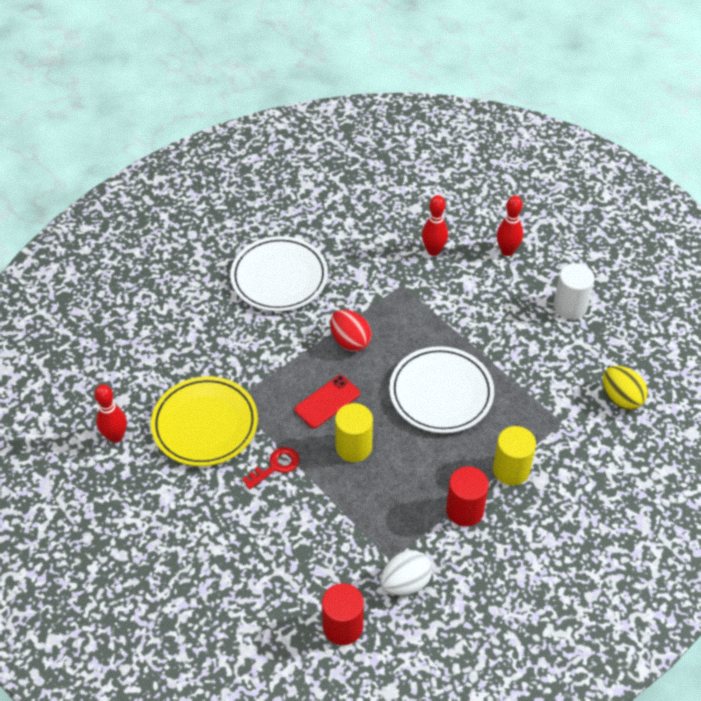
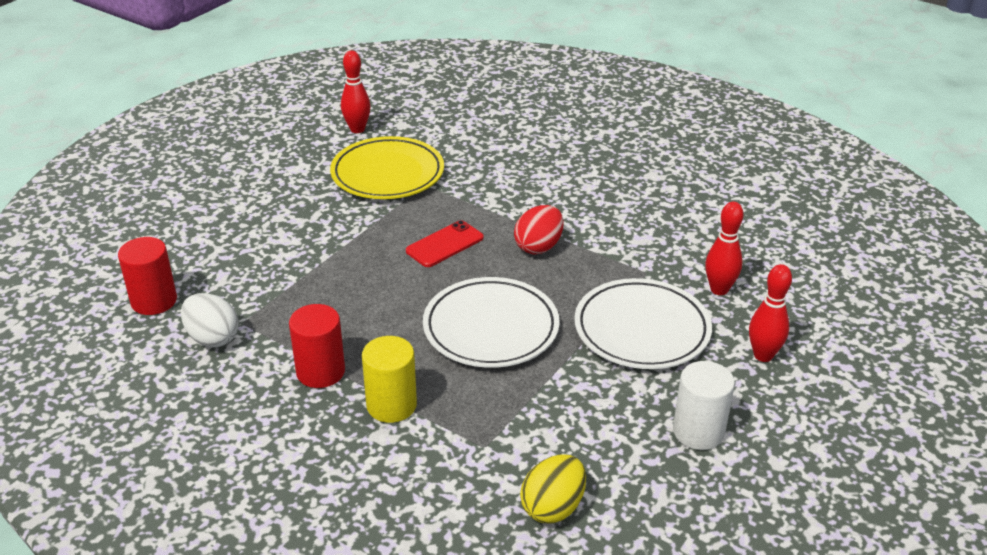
camera: 75 degrees right, 15 degrees down
(276, 466) = (348, 225): red key -> none
(279, 278) = (604, 184): white plate -> white plate (641, 329)
(327, 402) = (445, 244): red phone -> red phone turned 75 degrees counterclockwise
(353, 447) = (388, 272): yellow cylinder -> none

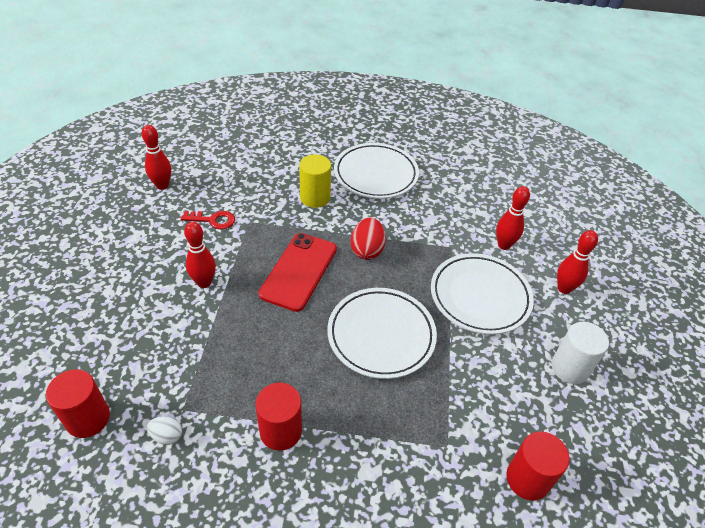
camera: 30 degrees left, 10 degrees up
(212, 338) = (167, 436): white egg -> white egg, size x0.58
(337, 226) = (204, 282): none -> red bowling pin
(387, 174) = (213, 220): yellow plate -> red key
(391, 405) = (356, 439): yellow cylinder -> yellow cylinder (315, 198)
(445, 244) = (299, 271): red phone -> red phone, size x1.53
(553, 507) = (527, 479): yellow egg -> red cylinder
(610, 177) = (375, 174): none -> white plate

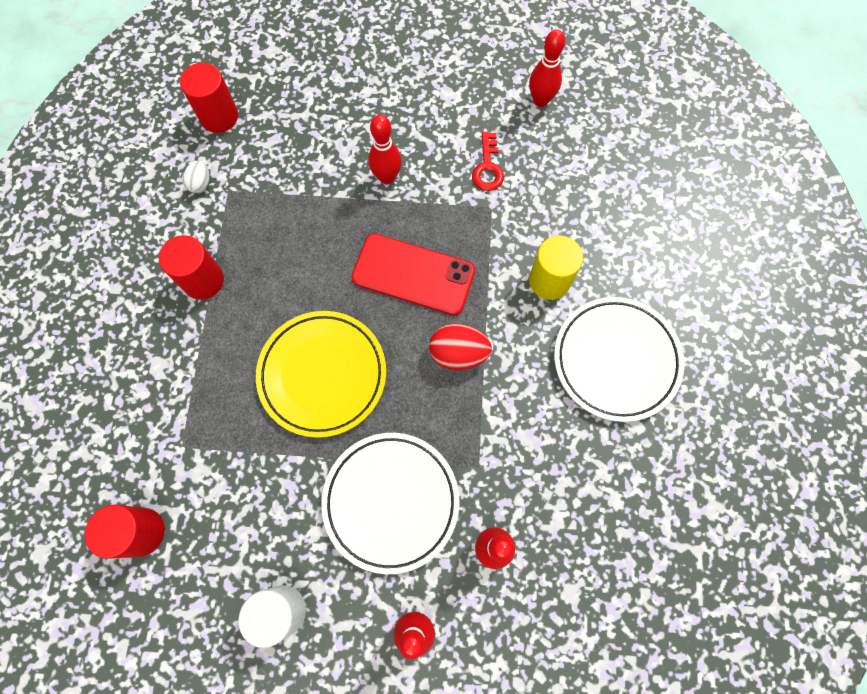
camera: 90 degrees right, 25 degrees up
(381, 335) = (322, 375): white plate -> yellow plate

